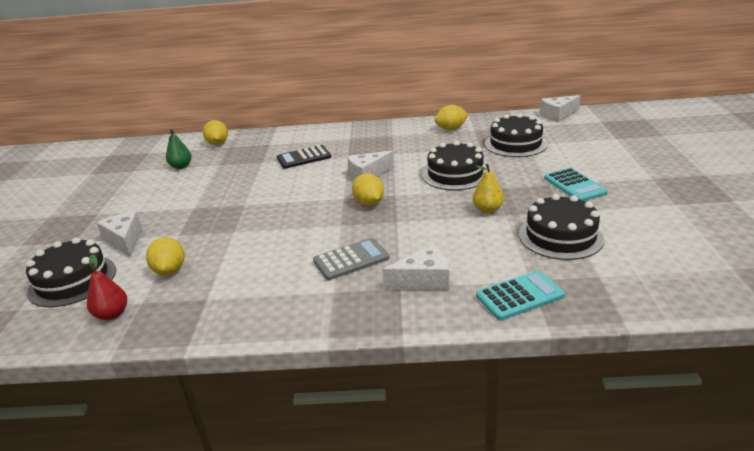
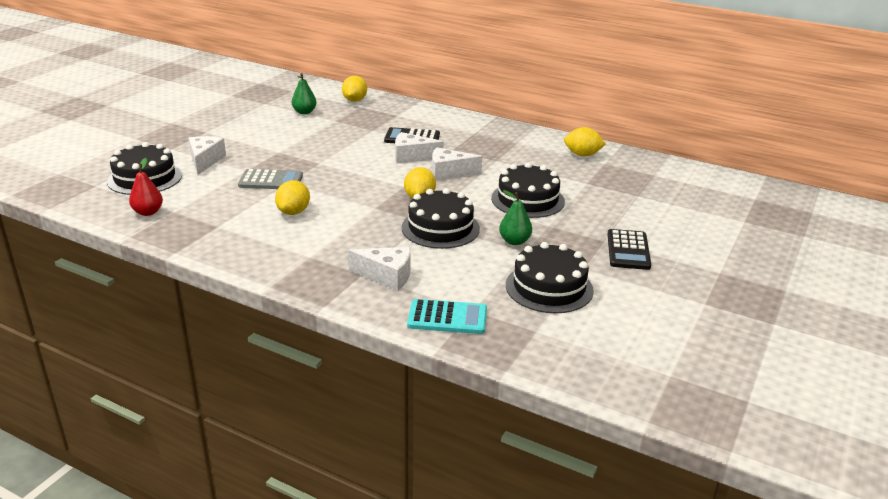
camera: 25 degrees right, 0 degrees up
(170, 270) = (214, 195): yellow lemon -> yellow lemon (293, 212)
(351, 259) = (350, 238): grey calculator -> grey calculator (271, 181)
(487, 210) = (514, 241): yellow pear -> green pear
(515, 144) = (627, 191): black cake -> black cake (440, 228)
(558, 115) = (716, 177): white cheese -> white cheese (412, 156)
(574, 185) = (628, 250): turquoise calculator -> black calculator

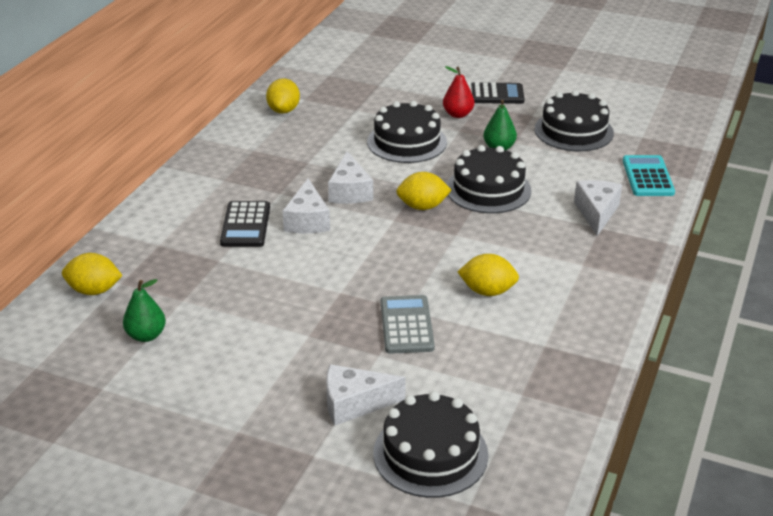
camera: 95 degrees left, 5 degrees up
(148, 212) = (533, 418): red pear -> red pear (458, 114)

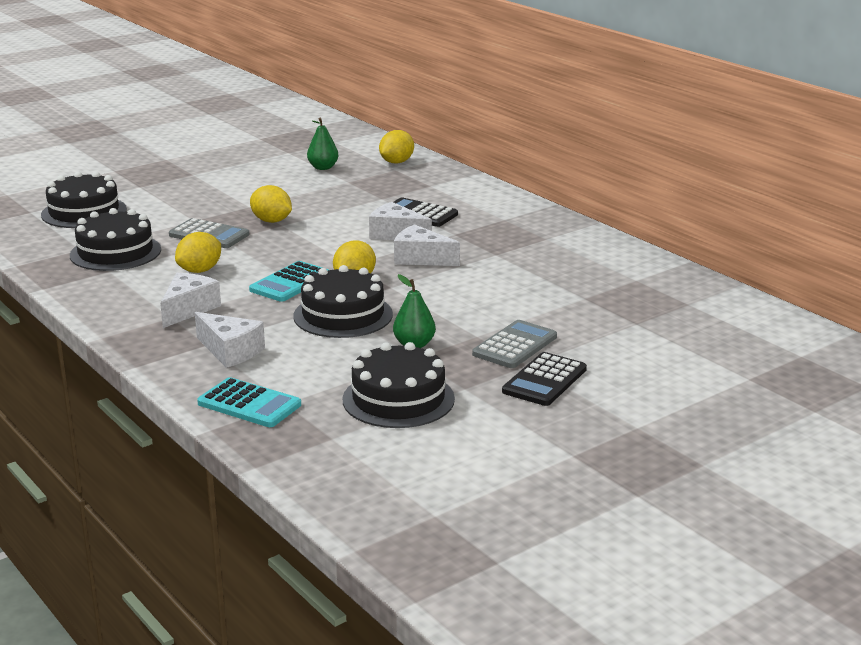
camera: 120 degrees right, 10 degrees down
(284, 110) = (617, 265): yellow lemon -> yellow lemon (271, 221)
(354, 404) = (161, 204): white cheese -> white cheese (188, 309)
(407, 142) = (483, 304): black cake -> black cake (115, 252)
(458, 114) = (515, 345): red pear -> grey calculator
(460, 234) = (290, 283): none -> turquoise calculator

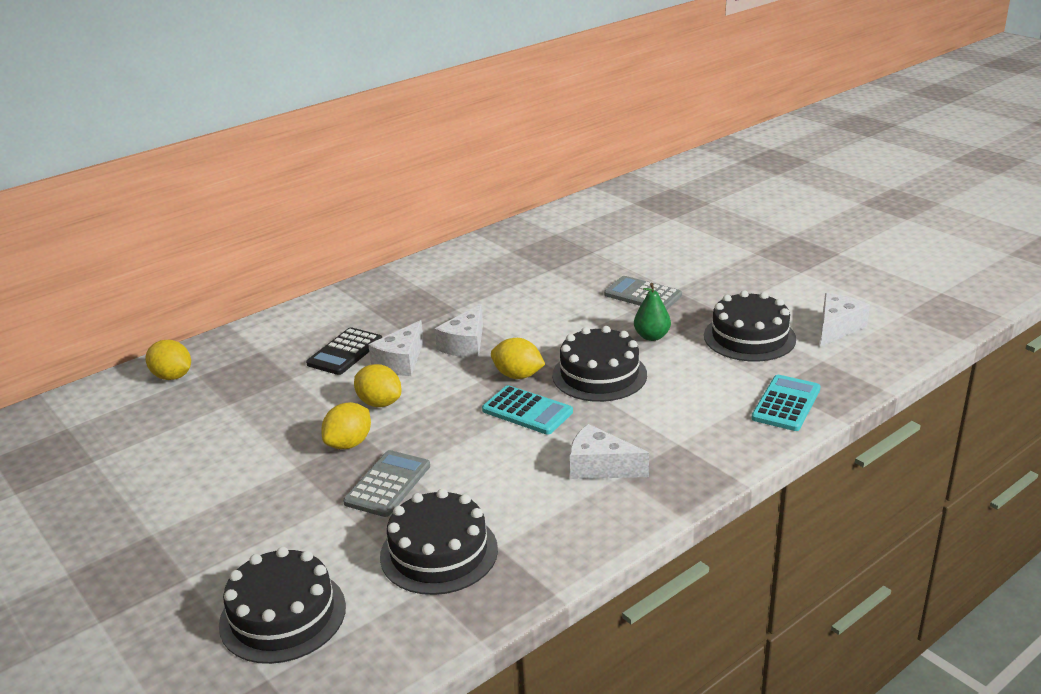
camera: 90 degrees left, 5 degrees up
(200, 270) = (496, 475): yellow lemon -> yellow lemon (379, 403)
(230, 351) = (689, 427): white cheese -> white cheese (837, 328)
(323, 168) = (170, 426): green pear -> none
(544, 380) = (698, 283): black calculator -> none

